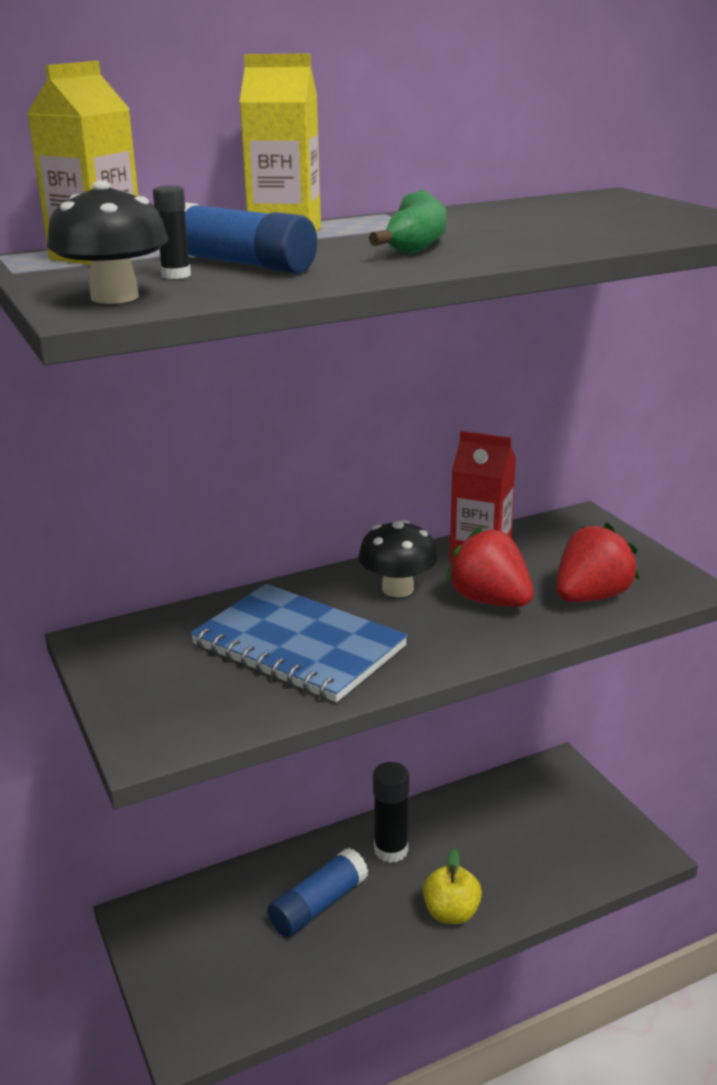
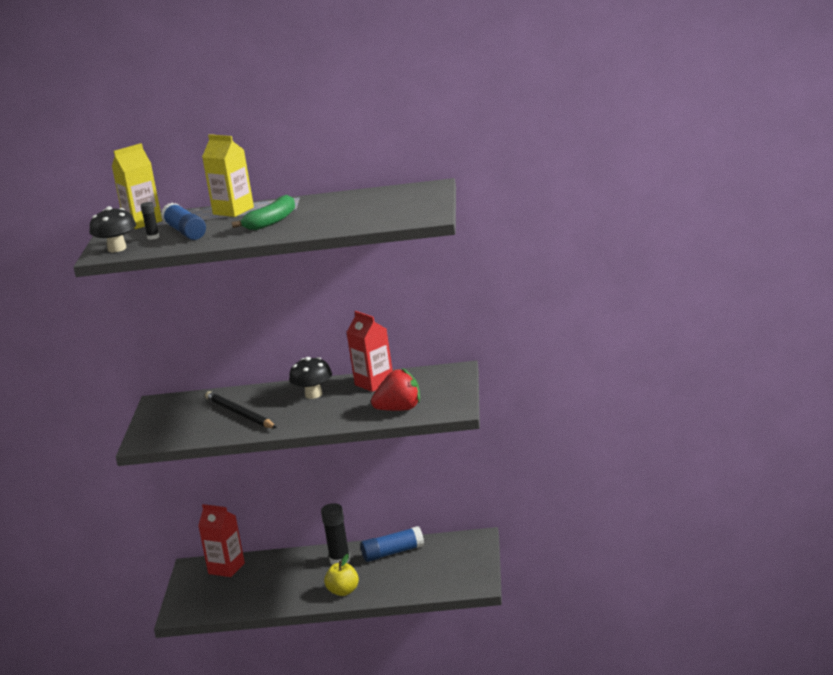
camera: 30 degrees right, 5 degrees down
(206, 909) = (226, 568): none -> red carton
(299, 646) = (240, 414): blue notebook -> black pencil
(318, 905) = (281, 577): blue glue stick -> blue glue stick (393, 553)
(490, 601) = (349, 405): red strawberry -> none

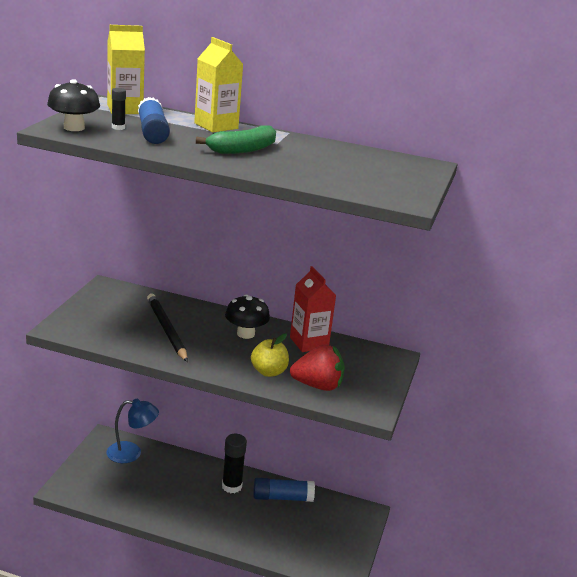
camera: 10 degrees right, 5 degrees up
(226, 568) = (131, 453): red carton -> blue lamp
(343, 592) = (217, 526): yellow apple -> yellow apple (268, 372)

